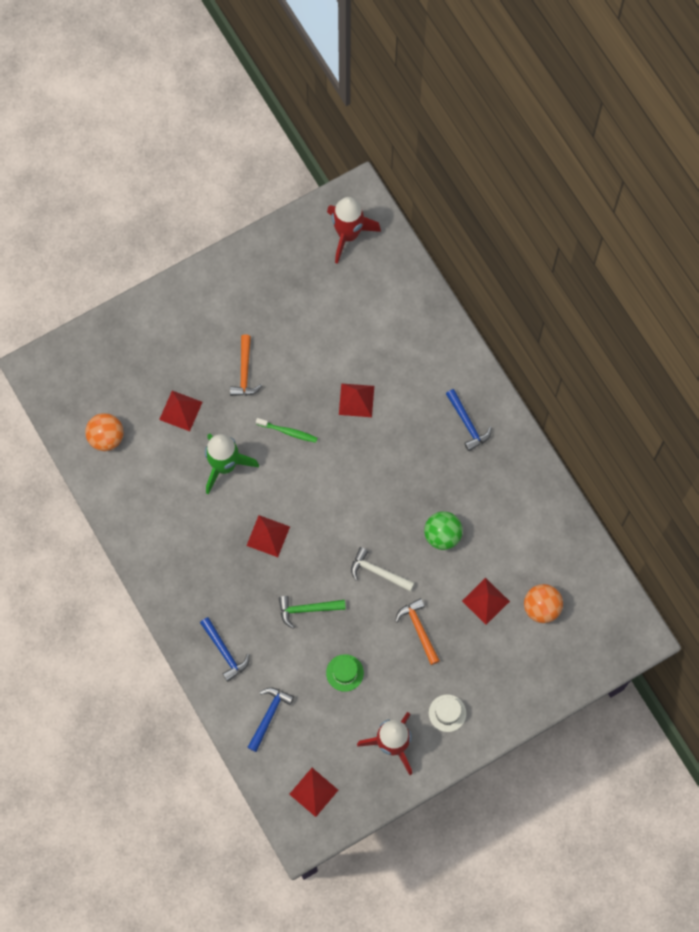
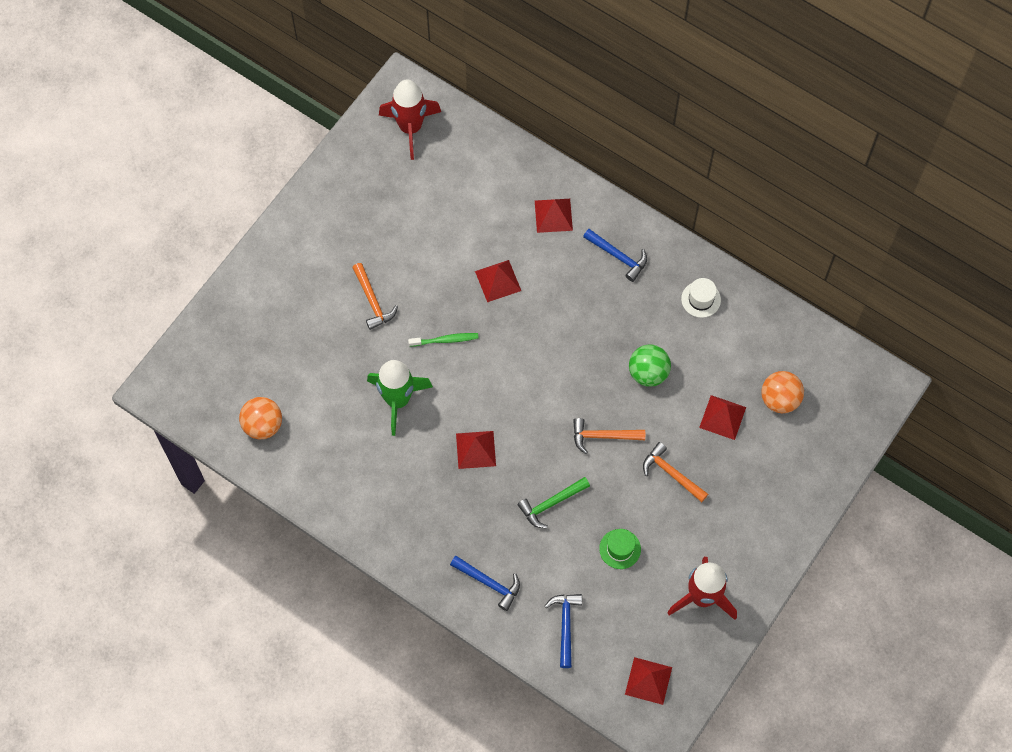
camera: 25 degrees left, 5 degrees down
(181, 410) = (326, 366): red pyramid -> red pyramid (553, 215)
(378, 572) = (603, 436): white hammer -> orange hammer
(447, 713) = (741, 542): white hat -> white hat (701, 299)

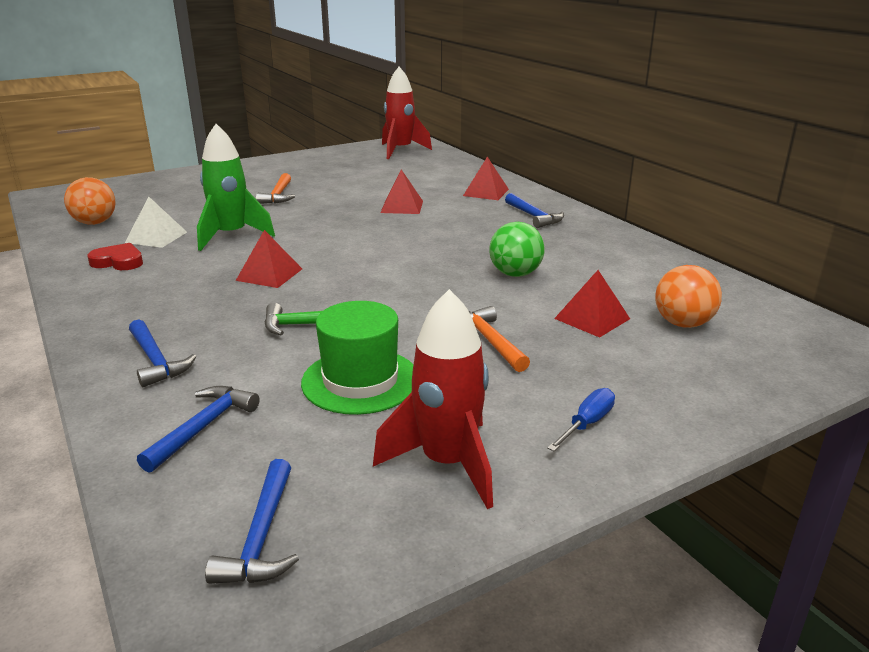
camera: 25 degrees right, 40 degrees down
(339, 428) = (156, 237): none -> white pyramid
(348, 479) = (118, 261): none -> red heart
(445, 340) = (318, 220): green toothbrush -> none
(603, 436) = (423, 298): orange hammer -> none
(620, 549) = (360, 380): green hat -> green hat, size x1.73
(648, 680) = (261, 536): red pyramid -> blue hammer
(701, 299) = (611, 249): white hat -> none
(757, 534) = (587, 423): none -> blue screwdriver

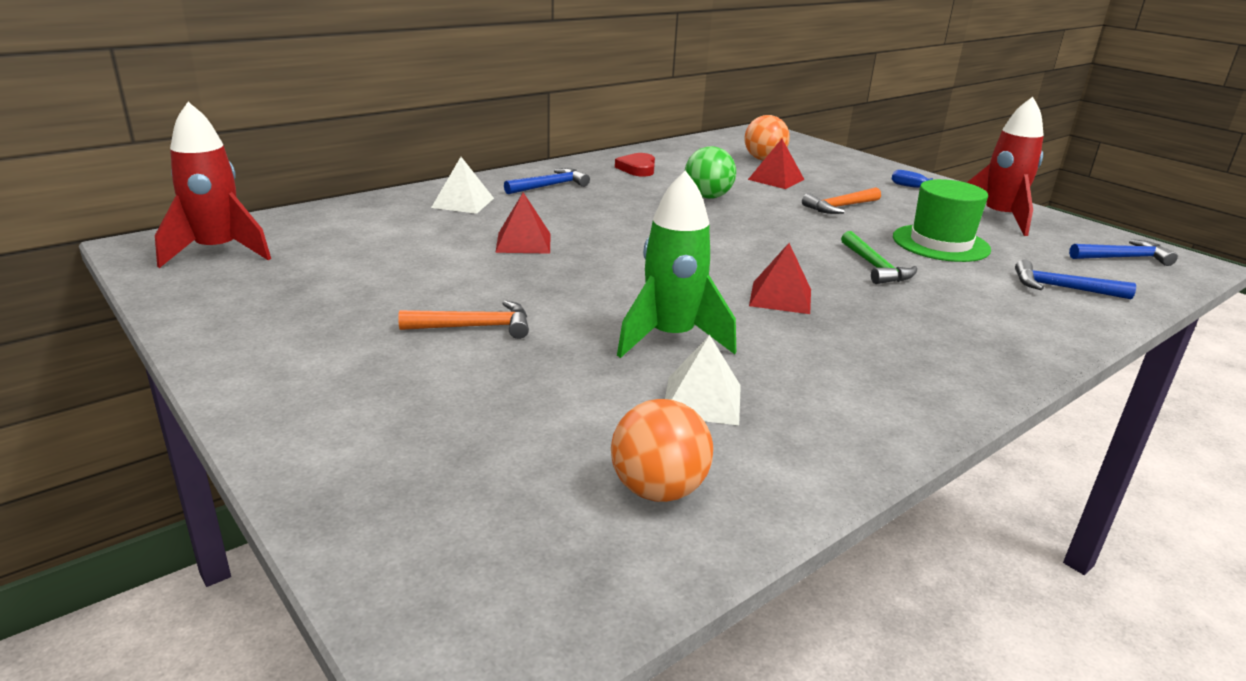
camera: 100 degrees left, 0 degrees up
(118, 261) = (812, 409): red heart -> red heart (637, 168)
(156, 361) = (1007, 324): blue hammer -> none
(486, 192) = (463, 203): red pyramid -> white pyramid

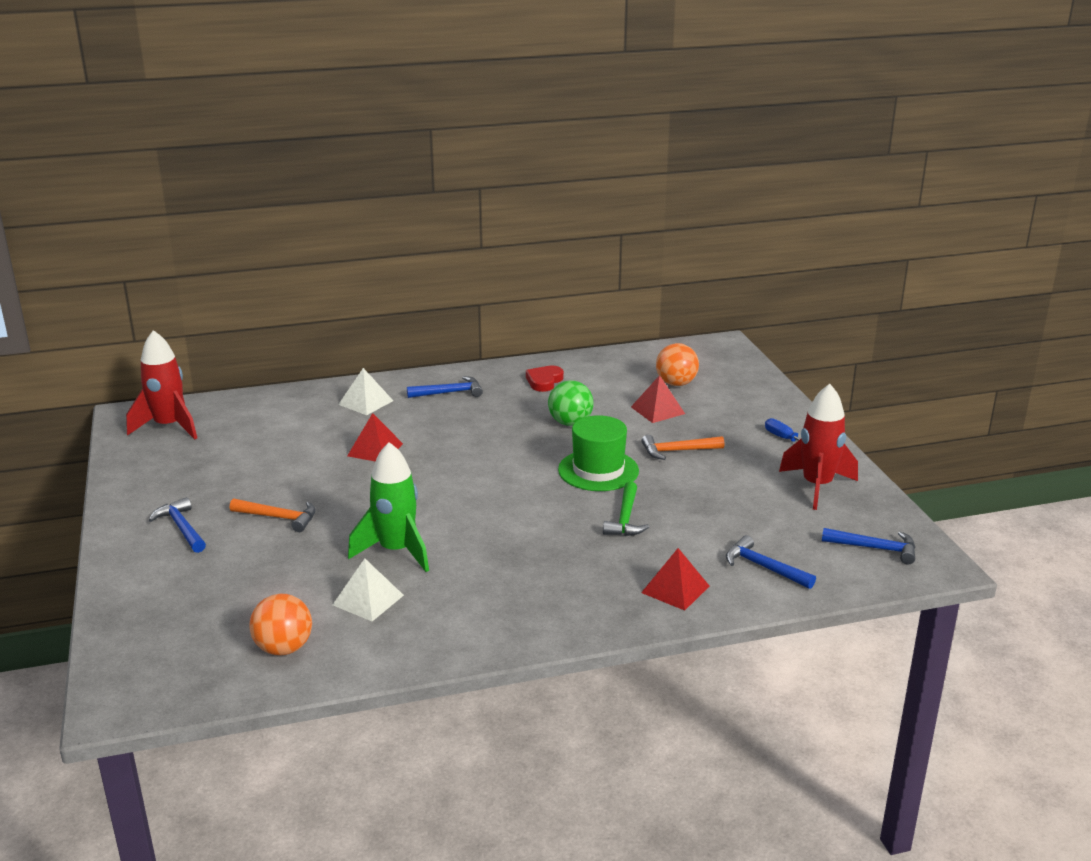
camera: 25 degrees right, 0 degrees up
(340, 361) = (182, 528): none -> blue hammer
(780, 297) = (513, 532): red pyramid -> red pyramid (675, 589)
(940, 243) = (718, 504): green hat -> green hat (598, 470)

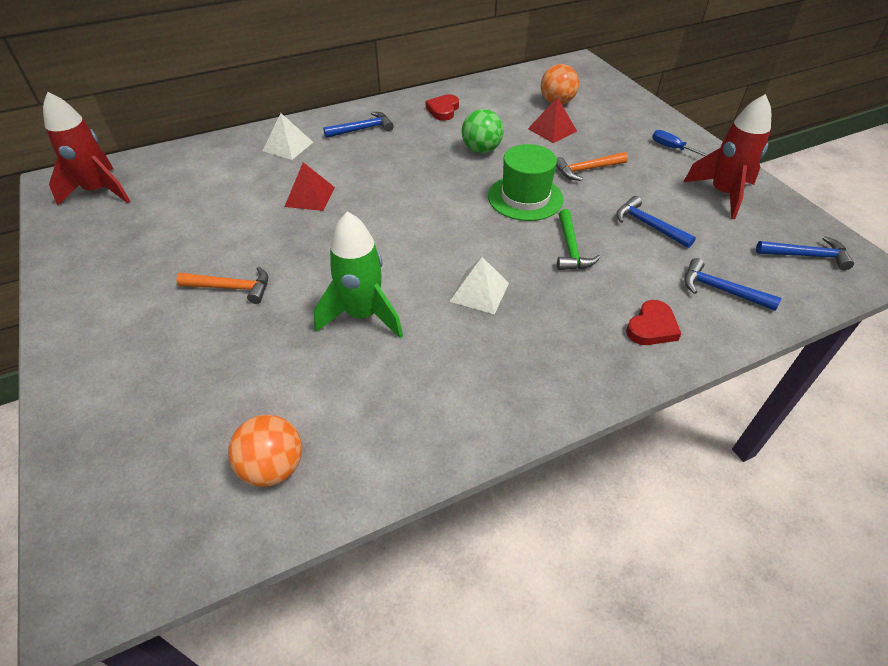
camera: 10 degrees left, 20 degrees up
(182, 528) = (130, 313): blue hammer -> blue hammer (648, 225)
(368, 600) = (350, 384): white pyramid -> white pyramid (479, 292)
(675, 589) = (652, 327): red pyramid -> red heart

